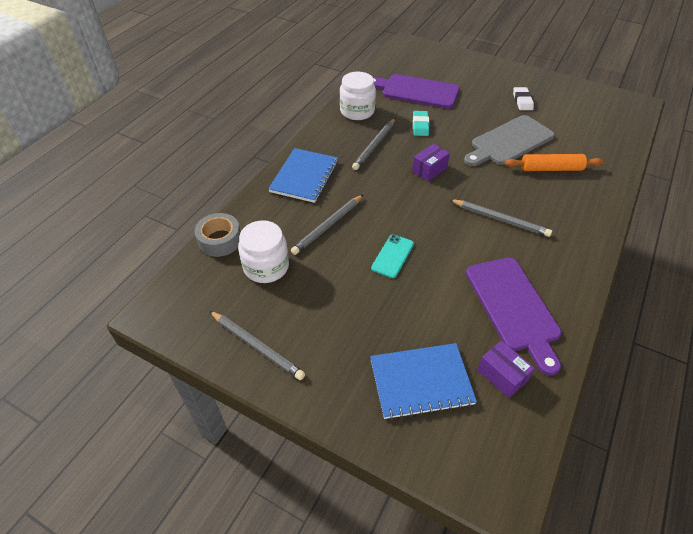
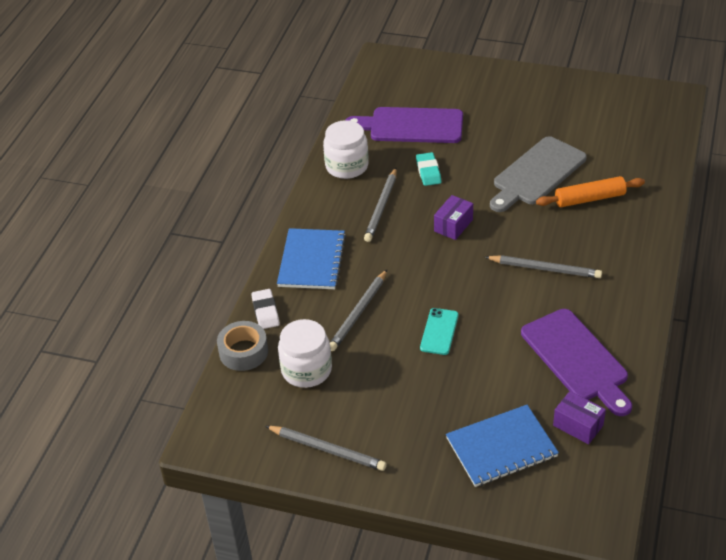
camera: 10 degrees left, 5 degrees down
(522, 101) = (541, 117): white eraser -> white eraser (265, 311)

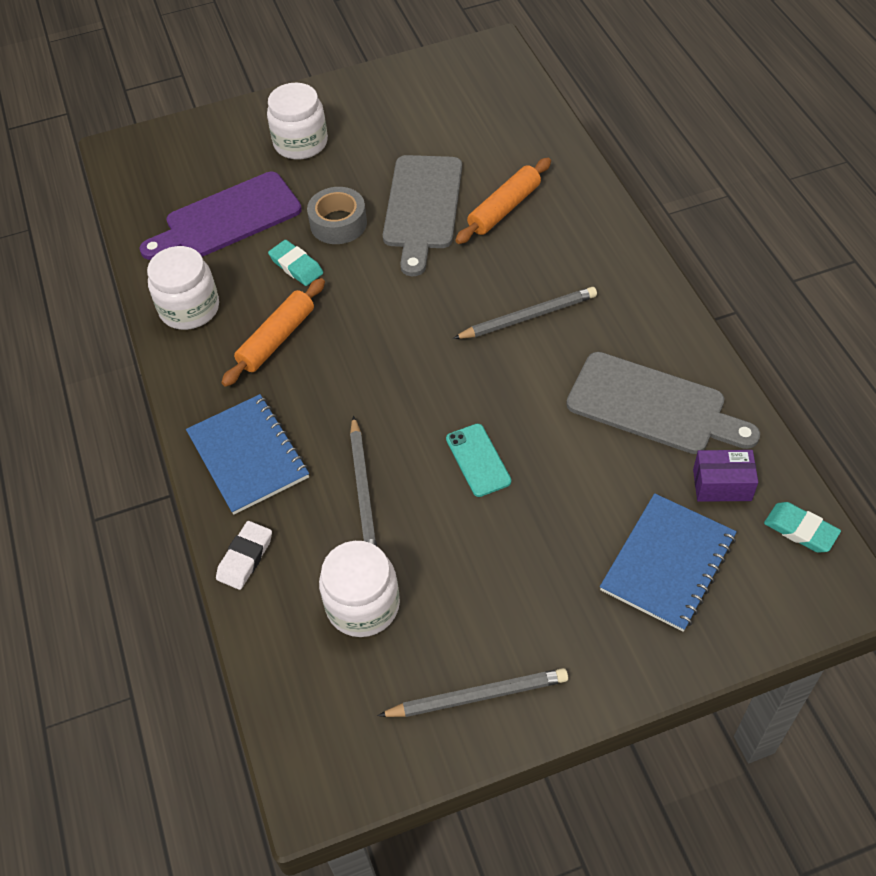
camera: 35 degrees left, 10 degrees up
(243, 352) = (262, 630): grey tape -> grey tape (338, 223)
(265, 311) = (245, 557): white eraser -> white eraser turned 75 degrees clockwise
(381, 207) = (277, 339): grey pencil -> orange rolling pin
(453, 225) = (382, 318): purple box -> none
(494, 101) = (300, 143): none -> white jar
(577, 359) = (653, 406): purple cutting board -> grey cutting board
(604, 477) = (800, 530): none -> turquoise eraser

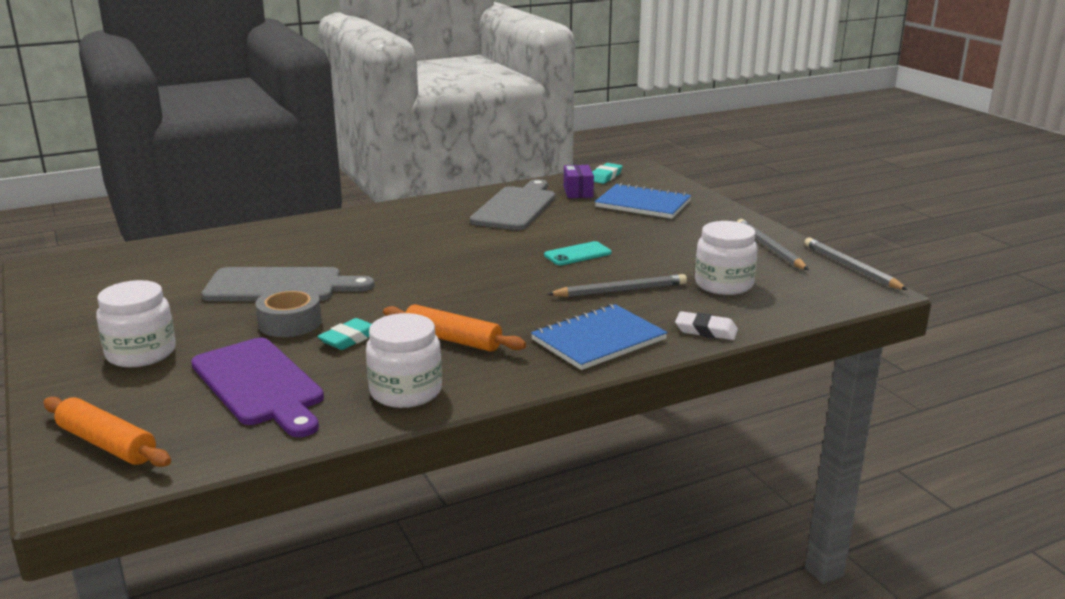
camera: 100 degrees left, 30 degrees down
(504, 208) = (295, 254): orange rolling pin -> orange rolling pin (107, 444)
(528, 317) = (429, 243): grey pencil -> grey pencil (851, 267)

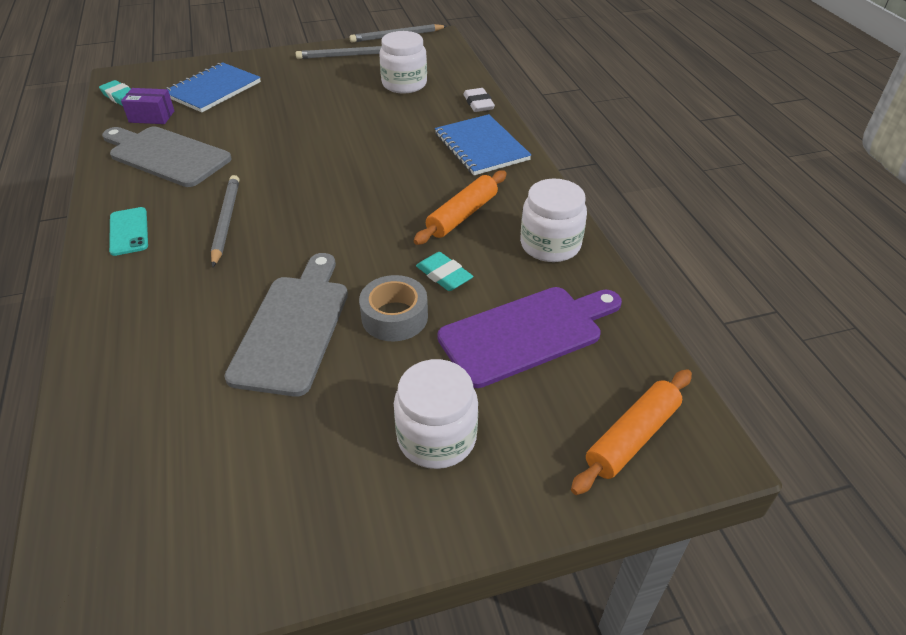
camera: 80 degrees left, 20 degrees up
(577, 254) = (311, 136): turquoise phone -> turquoise phone (129, 231)
(620, 290) = (397, 126): grey pencil -> grey pencil (226, 221)
(706, 330) = (478, 103): white eraser -> white eraser turned 45 degrees counterclockwise

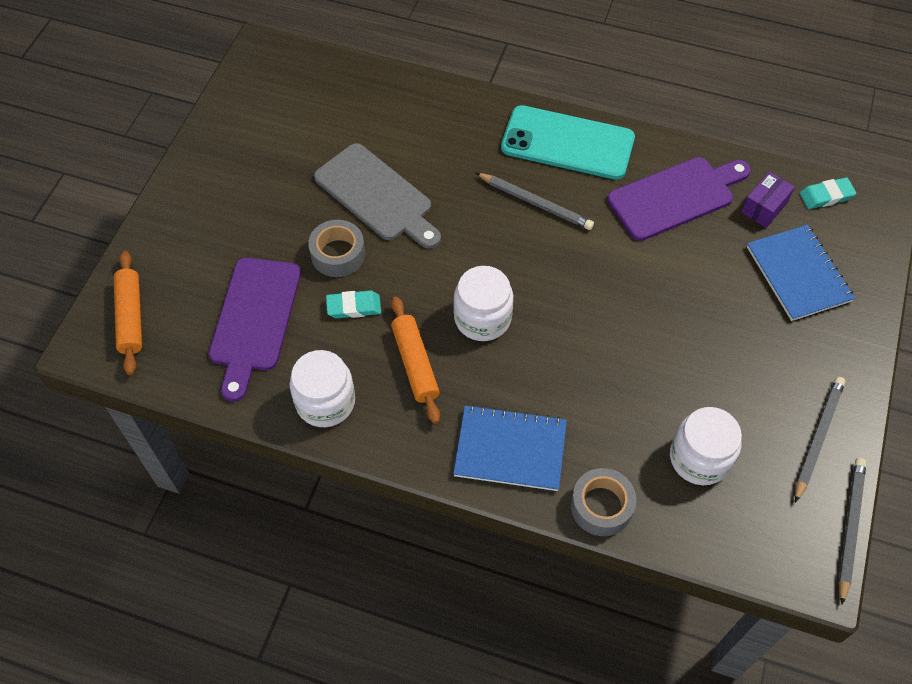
camera: 125 degrees right, 15 degrees up
(129, 231) = (567, 143): turquoise phone -> turquoise phone, size x2.08
(166, 155) = (675, 197): grey cutting board -> purple cutting board
(436, 437) = (224, 223): white jar -> white jar (482, 318)
(478, 103) = (601, 506): white eraser -> grey tape

